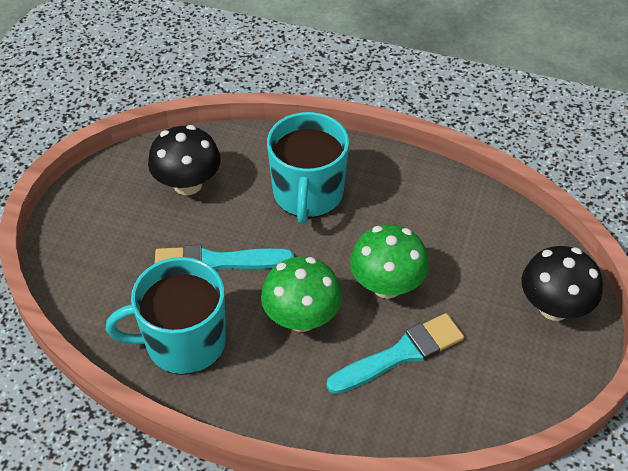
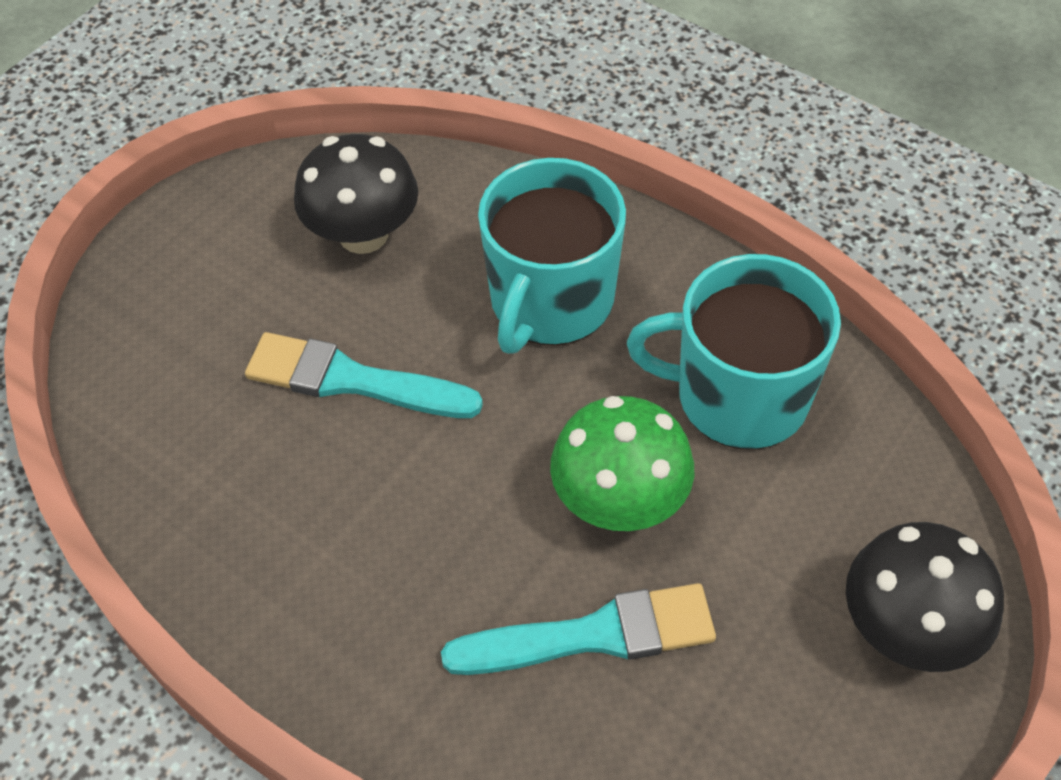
camera: 20 degrees right, 5 degrees up
(183, 342) = (243, 505): turquoise mug -> turquoise mug (738, 396)
(301, 318) = (451, 518): green mushroom -> none

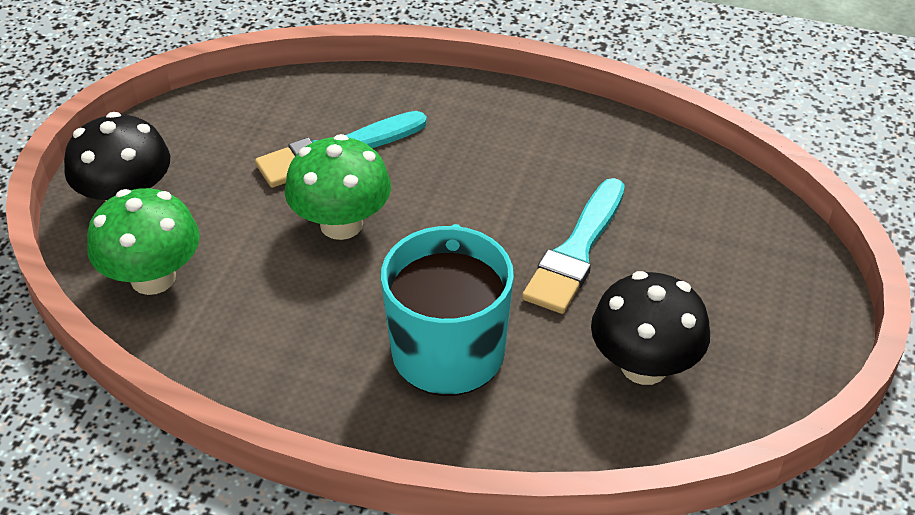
camera: 160 degrees right, 10 degrees down
(353, 380) = (576, 251): turquoise brush -> turquoise brush turned 120 degrees clockwise
(738, 396) = (266, 314): turquoise mug -> none
(872, 484) = (153, 278): none -> green mushroom

